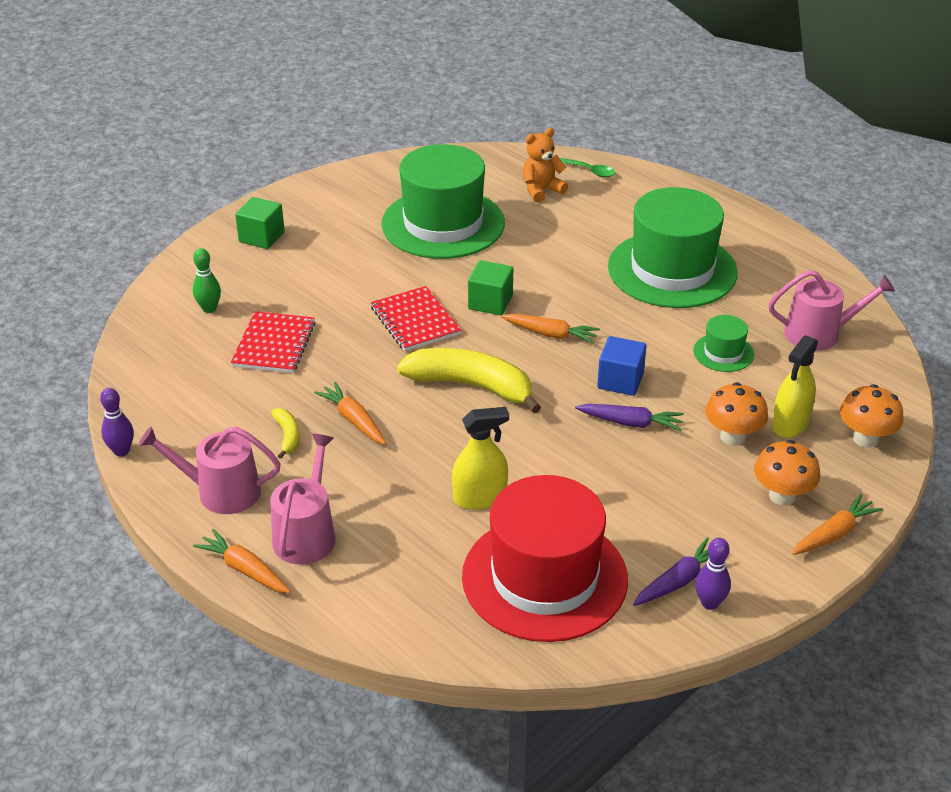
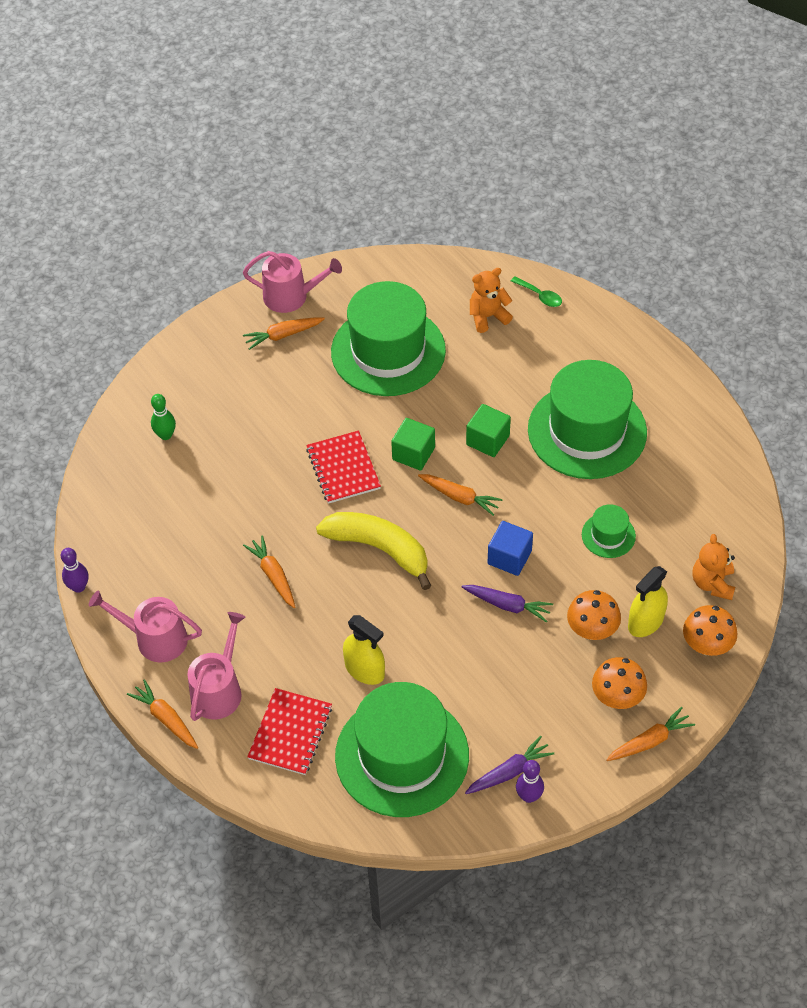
camera: 10 degrees right, 15 degrees up
(261, 237) = (221, 352): green cube -> green cube (487, 440)
(274, 344) = (216, 483): red notebook -> red notebook (290, 733)
(287, 436) = (216, 586): yellow banana -> none
(327, 219) = (283, 335): none -> orange carrot
(480, 498) = (364, 670): yellow spray bottle -> yellow spray bottle turned 45 degrees clockwise
(544, 578) = (402, 755): red hat -> green hat
(819, 333) = (701, 522): pink watering can -> pink watering can (291, 296)
(851, 384) = (712, 583): none -> orange teddy bear

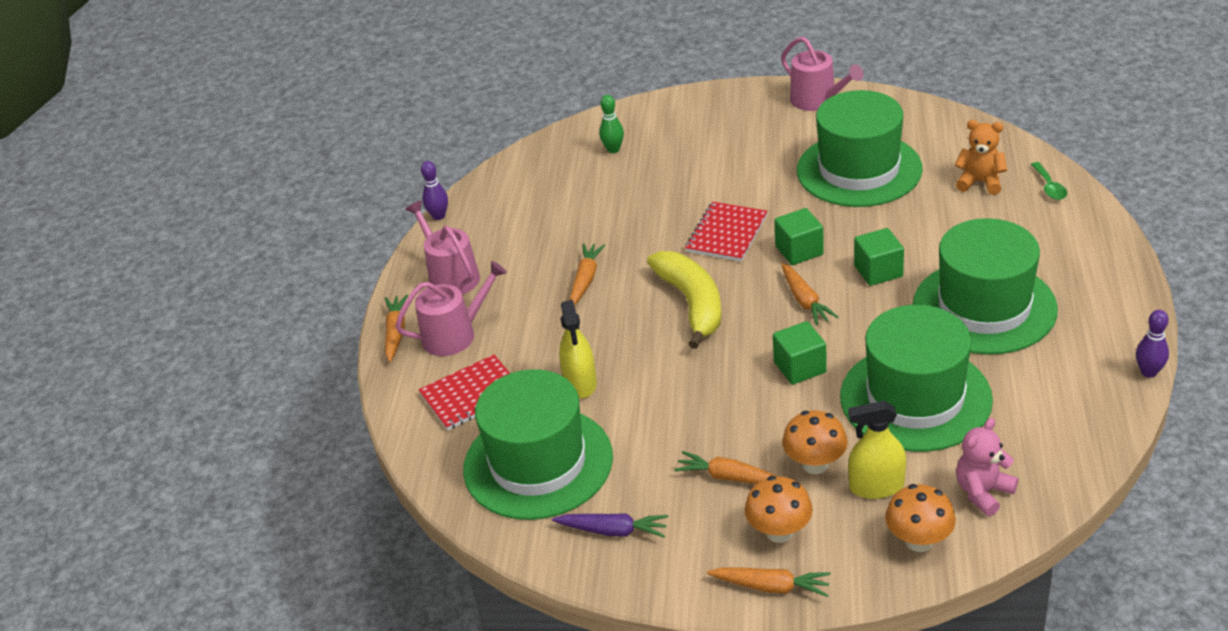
camera: 45 degrees right, 15 degrees down
(283, 335) = (781, 123): orange carrot -> orange carrot (729, 477)
(508, 605) = (757, 402): purple carrot -> none
(509, 557) = (800, 367): blue cube -> green cube
(529, 796) = (608, 561): purple bowling pin -> purple bowling pin (1149, 372)
(608, 535) = (915, 398): green hat -> green hat, size x2.30
(712, 583) = (983, 492): orange teddy bear -> pink teddy bear

